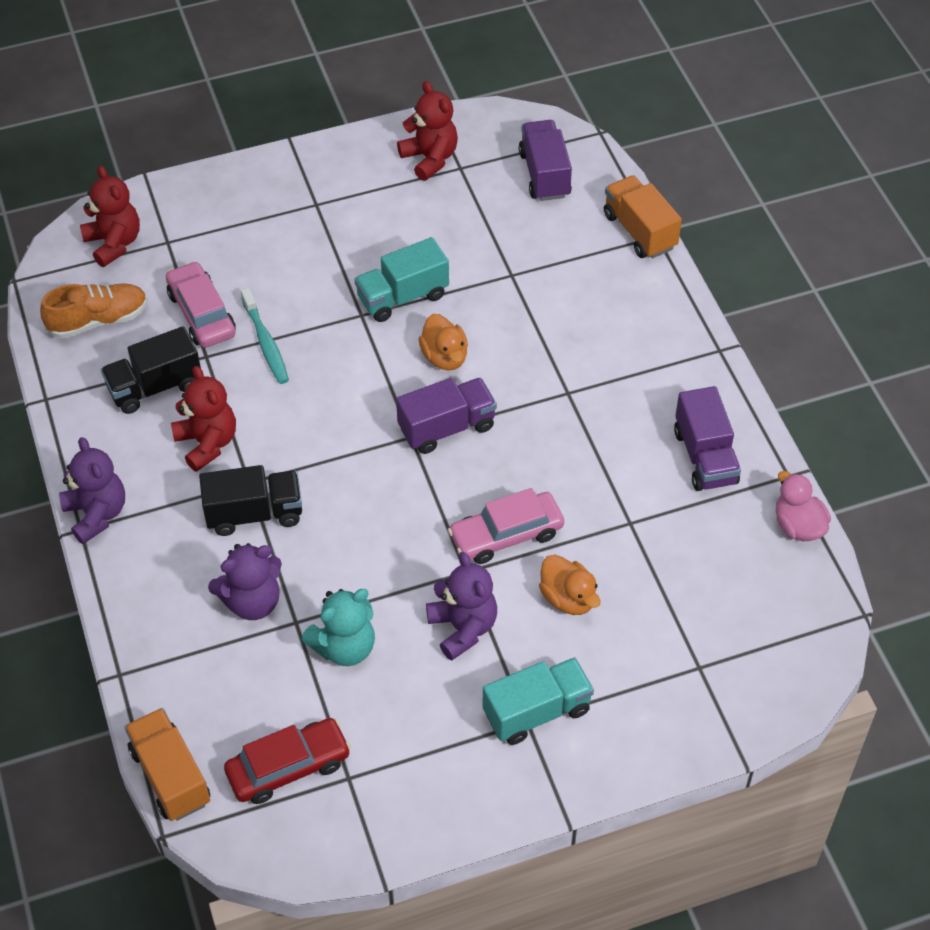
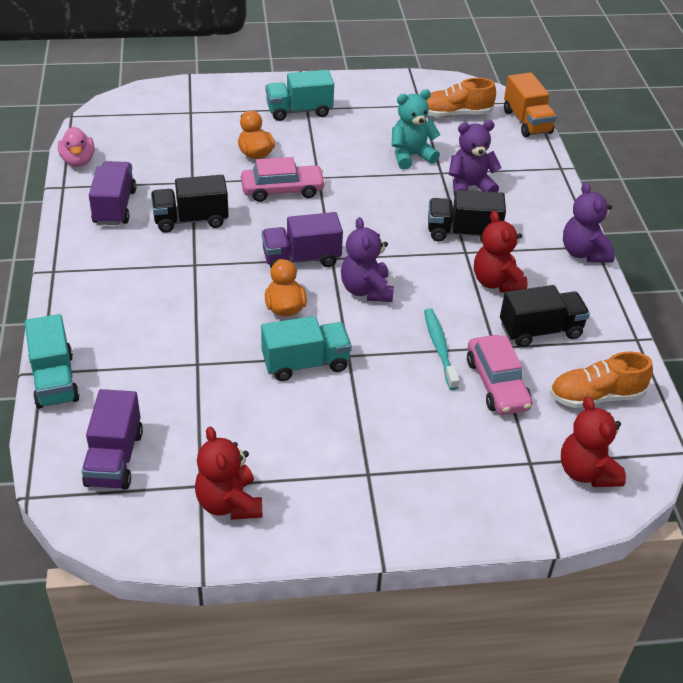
camera: 170 degrees left, 10 degrees down
(288, 767) = (455, 114): red car -> orange shoe
(463, 628) = (330, 152): purple teddy bear -> purple teddy bear (366, 290)
(602, 457) = (191, 220): none -> black truck
(639, 231) = (54, 380): orange truck -> turquoise truck

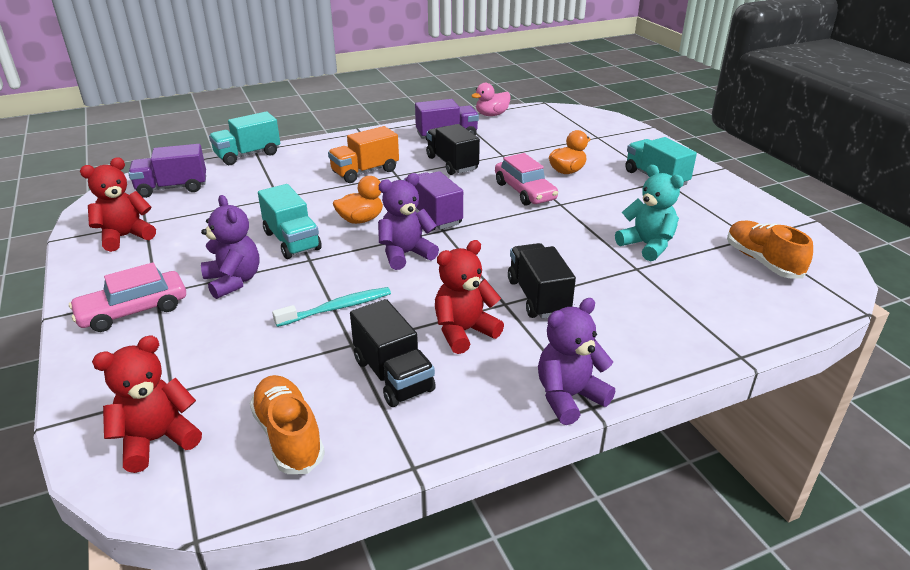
camera: 75 degrees right, 10 degrees down
(469, 187) = (628, 290): purple teddy bear -> purple teddy bear (233, 281)
(497, 384) = (292, 353): pink car -> pink car (133, 311)
(527, 122) = (814, 315): orange truck -> orange truck (365, 172)

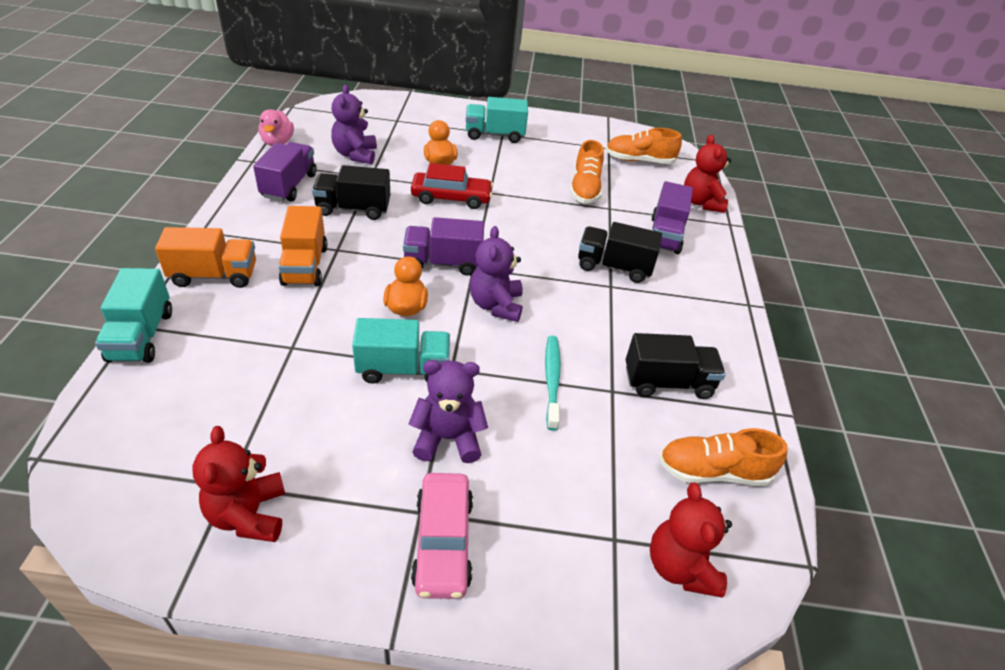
camera: 65 degrees left, 10 degrees up
(172, 188) = (153, 433): purple truck -> purple truck (665, 235)
(322, 151) = (214, 275): none -> orange truck
(464, 332) = (634, 322): red teddy bear -> red teddy bear (701, 202)
(524, 191) = (451, 198): pink car -> red car
(569, 397) = (735, 309): purple teddy bear -> purple teddy bear (355, 155)
(647, 246) = (585, 189): turquoise teddy bear -> orange shoe

